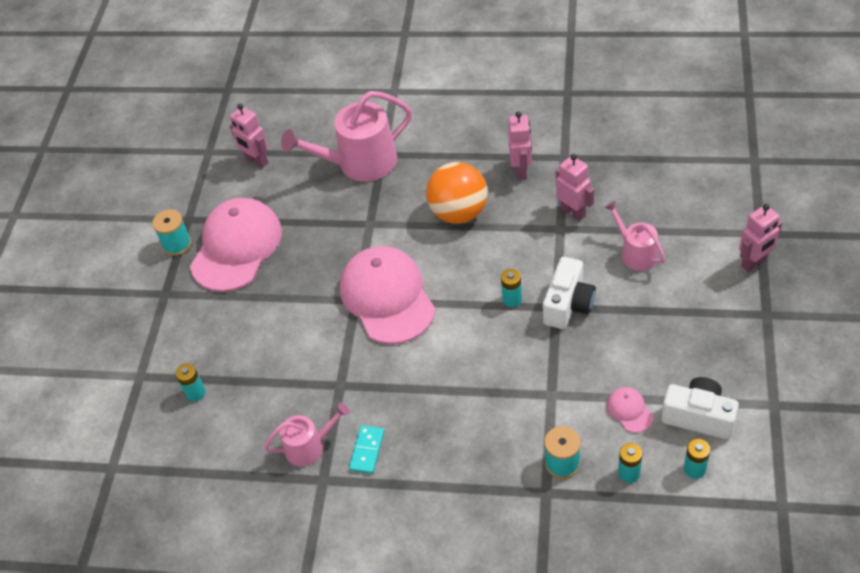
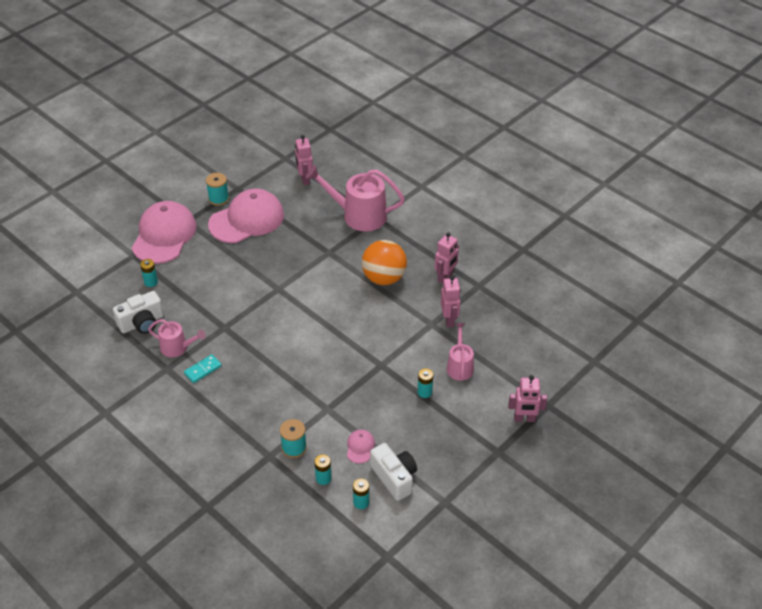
camera: 30 degrees right, 5 degrees down
(387, 297) = (296, 298): pink cap -> pink cap (164, 235)
(512, 299) = (361, 344): turquoise battery -> turquoise battery (424, 392)
(568, 304) = (389, 368): white camera -> white camera (142, 323)

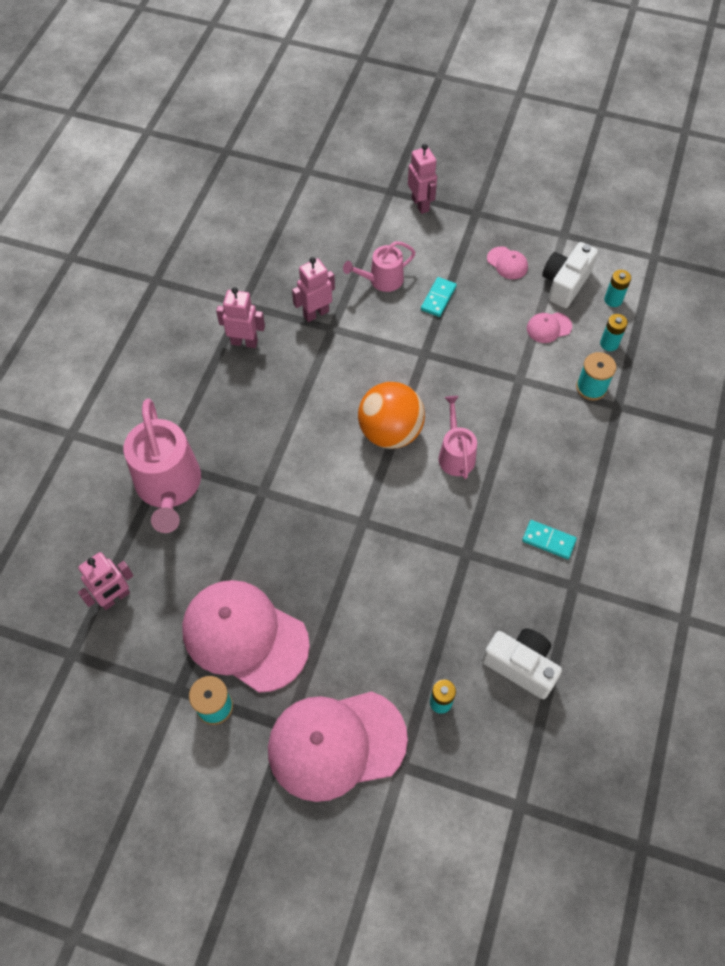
camera: 115 degrees left, 15 degrees up
(177, 348) = (534, 592): pink watering can -> pink watering can (455, 454)
(384, 278) = (279, 407): orange ball -> orange ball (390, 432)
(424, 392) = (438, 298): turquoise battery -> turquoise domino
(435, 449) = (507, 263): none -> pink cap

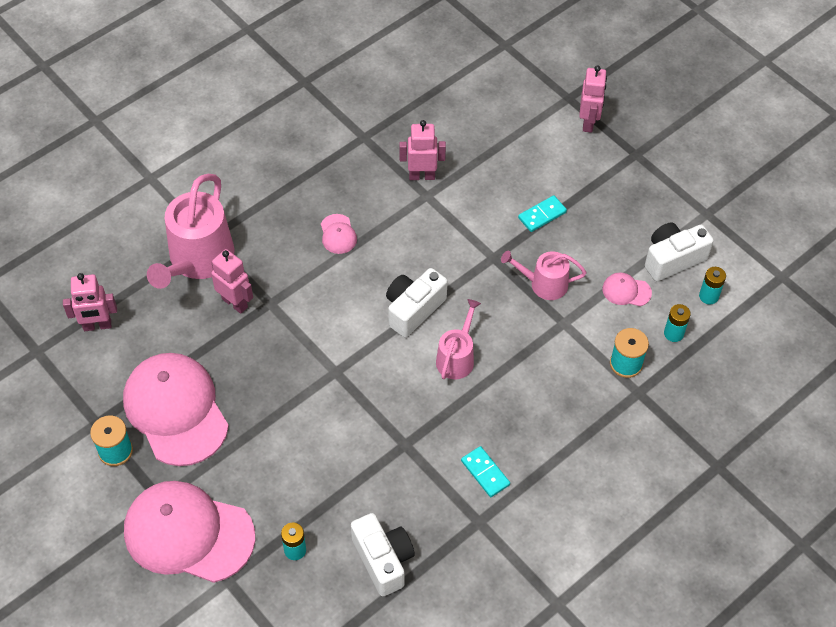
camera: 30 degrees right, 5 degrees down
(244, 342) = (342, 171): pink robot -> pink robot (235, 303)
(382, 280) = (502, 174): pink watering can -> pink watering can (544, 284)
(390, 432) = (413, 309): orange ball -> white camera
(507, 263) = (631, 214): pink cap -> pink cap (338, 234)

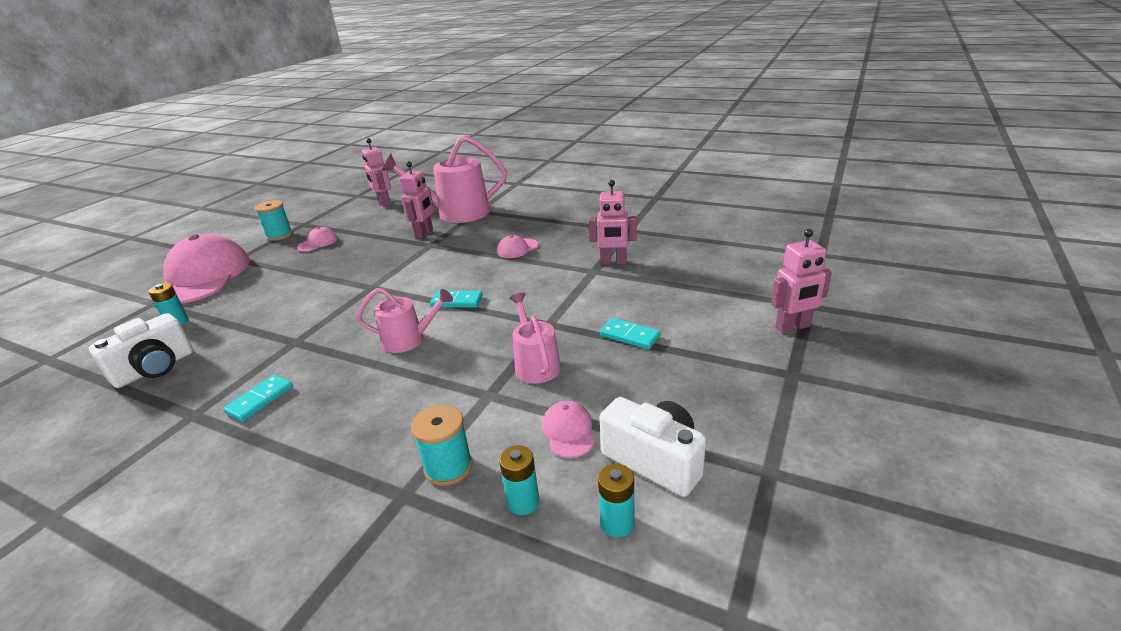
camera: 70 degrees right, 25 degrees down
(176, 410) = (318, 243): pink cap -> pink cap, size x0.41
(413, 309) = (457, 301): white camera -> turquoise domino
(422, 176) = (613, 262): pink robot -> pink robot turned 120 degrees clockwise

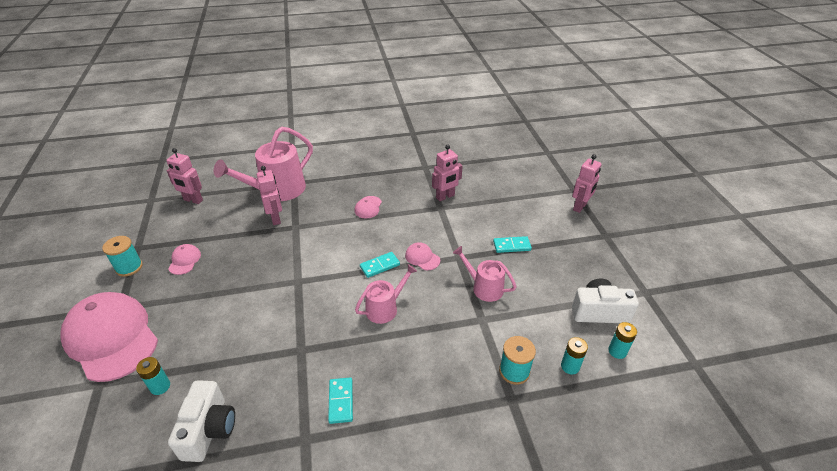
camera: 40 degrees left, 10 degrees up
(568, 431) = (547, 318): pink cap -> pink cap (422, 258)

